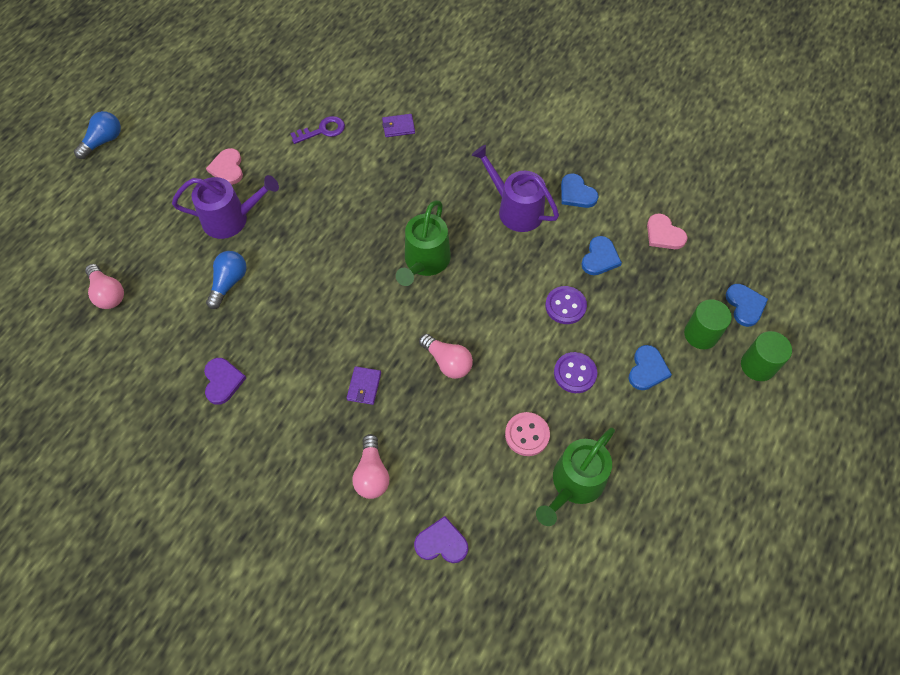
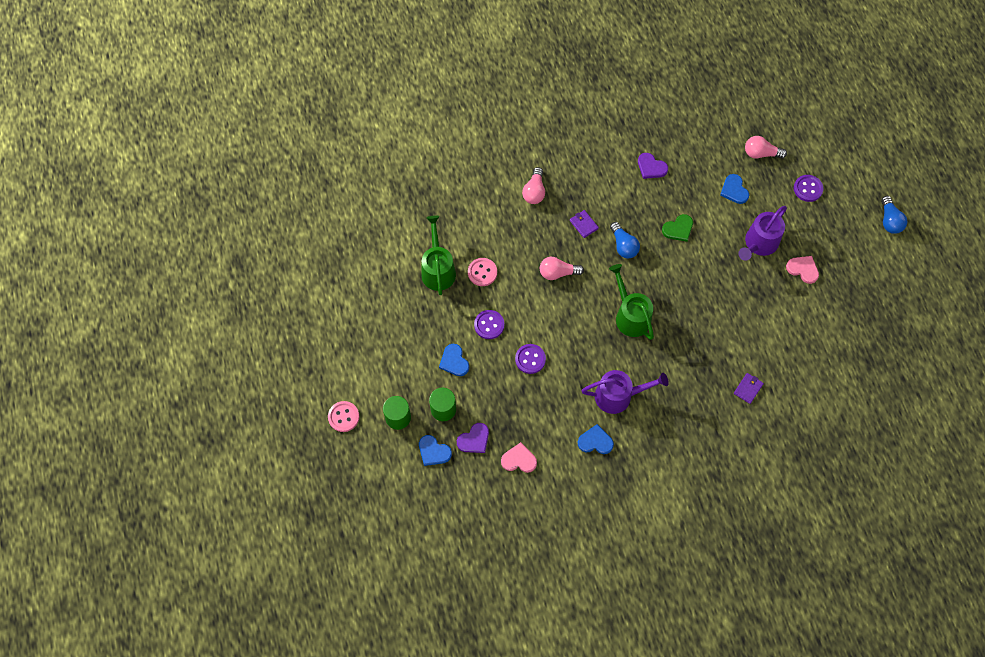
camera: 135 degrees right, 5 degrees up
(121, 224) = (808, 189): none -> purple button
(229, 283) = (712, 211): blue light bulb -> blue light bulb (623, 245)
(281, 296) = (678, 229): none -> green heart
(322, 130) = (786, 343): purple key -> none
(372, 474) = (534, 191): pink light bulb -> pink light bulb turned 120 degrees counterclockwise
(441, 543) = (472, 192): purple heart -> purple heart (474, 440)
(600, 258) = (540, 408): blue heart -> blue heart (734, 190)
(821, 415) = (343, 417): none -> pink button

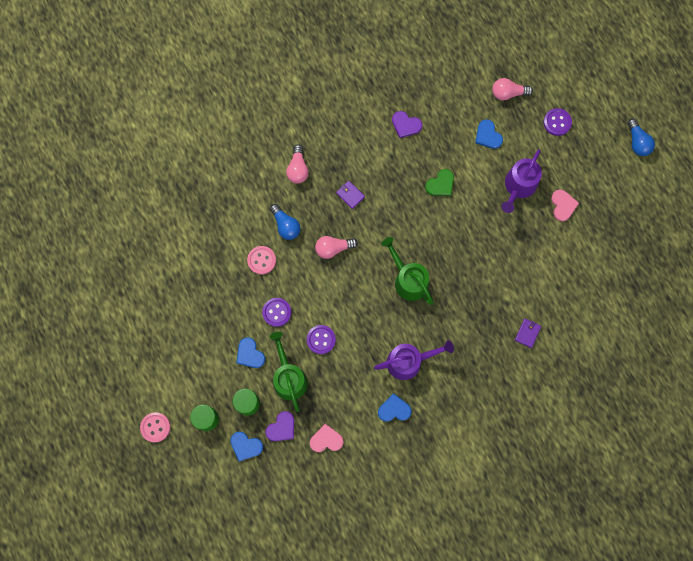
camera: 10 degrees left, 10 degrees up
(438, 269) = (219, 264): green watering can -> green watering can (289, 377)
(623, 245) = (391, 210): blue light bulb -> blue light bulb (286, 225)
(803, 269) = (563, 205): pink heart -> pink heart turned 60 degrees clockwise

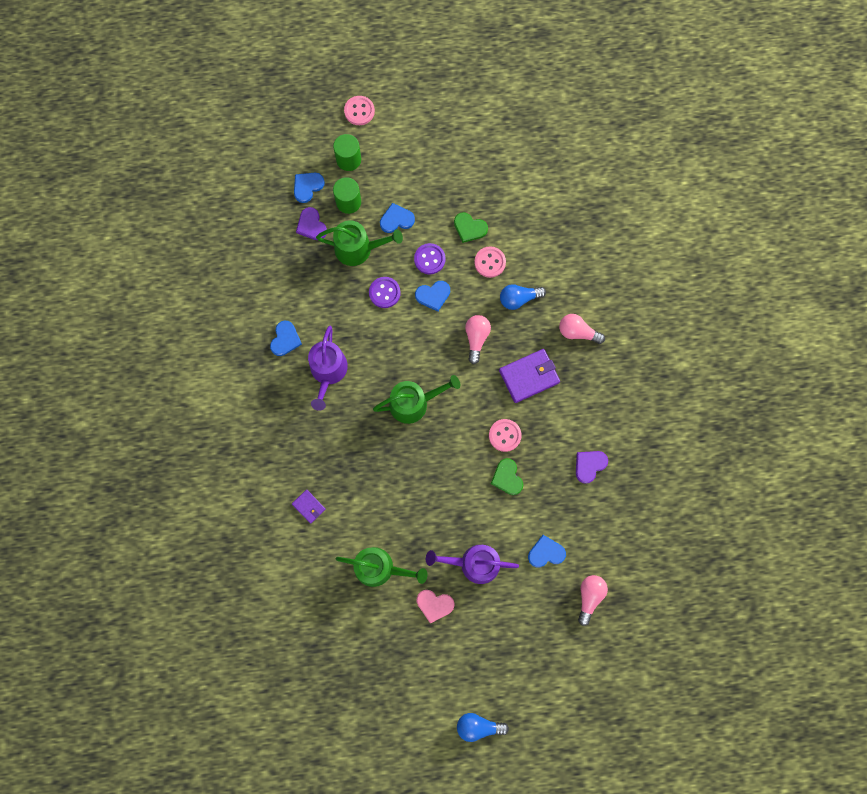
camera: 110 degrees right, 0 degrees up
(236, 288) = (469, 228): none -> green heart
(308, 297) = (433, 295): none -> blue heart
(326, 440) = (282, 263): pink heart -> none
(350, 195) = (529, 376): purple wallet -> purple wallet, size x1.86
(407, 198) = (504, 435): none -> pink button
(518, 186) = (474, 563): purple watering can -> purple watering can turned 45 degrees counterclockwise
(552, 258) = (379, 568): none -> green watering can
(557, 122) = (534, 639): purple button -> none

